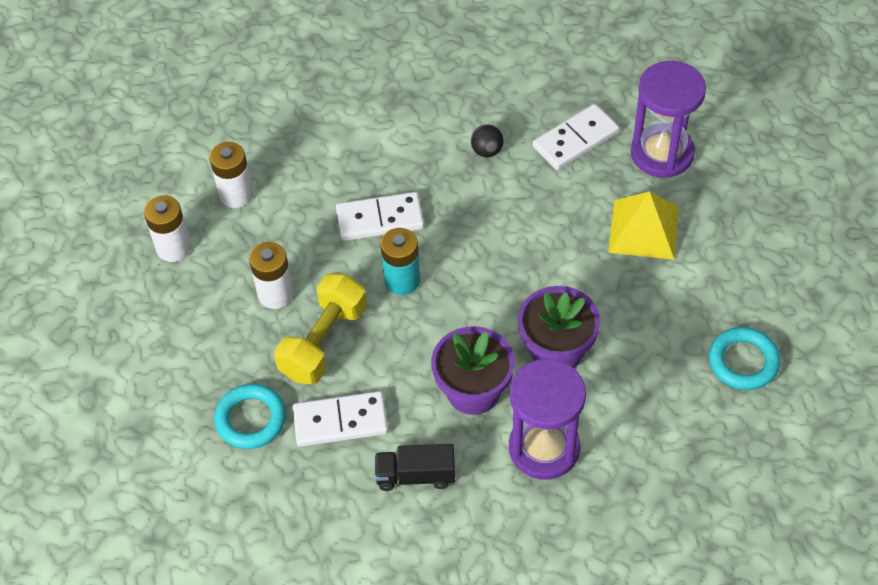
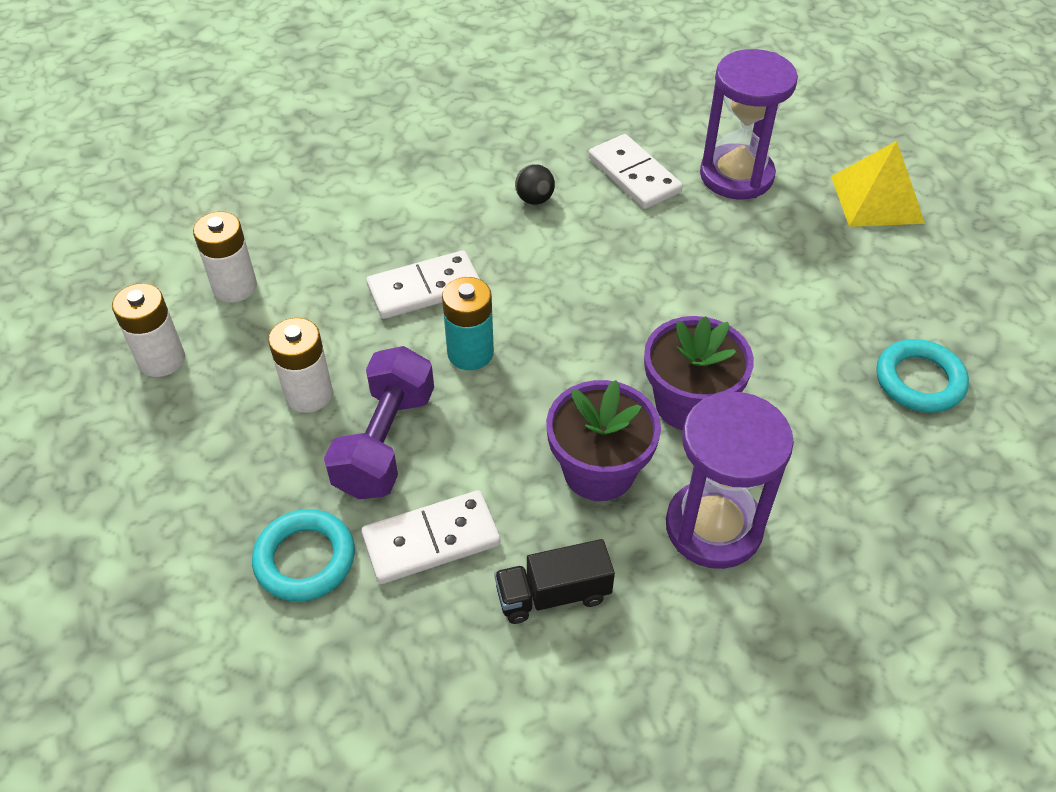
camera: 15 degrees left, 5 degrees down
(323, 342) = (385, 442): yellow dumbbell -> purple dumbbell
(576, 140) = (634, 175): white domino -> white domino turned 75 degrees counterclockwise
(643, 229) = (745, 254): yellow pyramid -> yellow pyramid (876, 199)

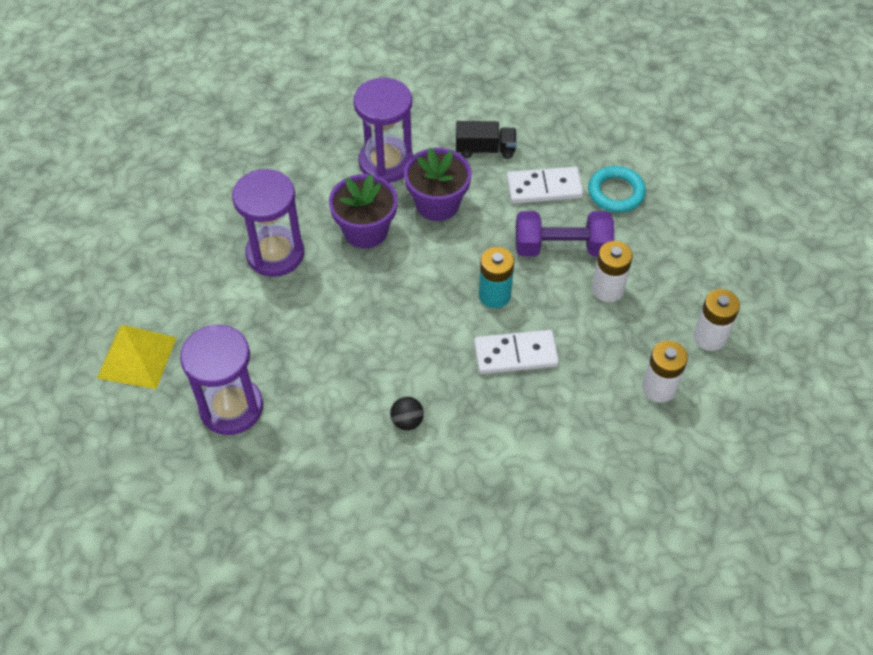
camera: 165 degrees left, 5 degrees up
(385, 442) = (562, 247): purple dumbbell -> purple dumbbell turned 60 degrees clockwise
(634, 175) = (315, 428): white domino -> none
(797, 345) = (275, 254): none -> purple hourglass
(919, 381) = (215, 214): turquoise ring -> none

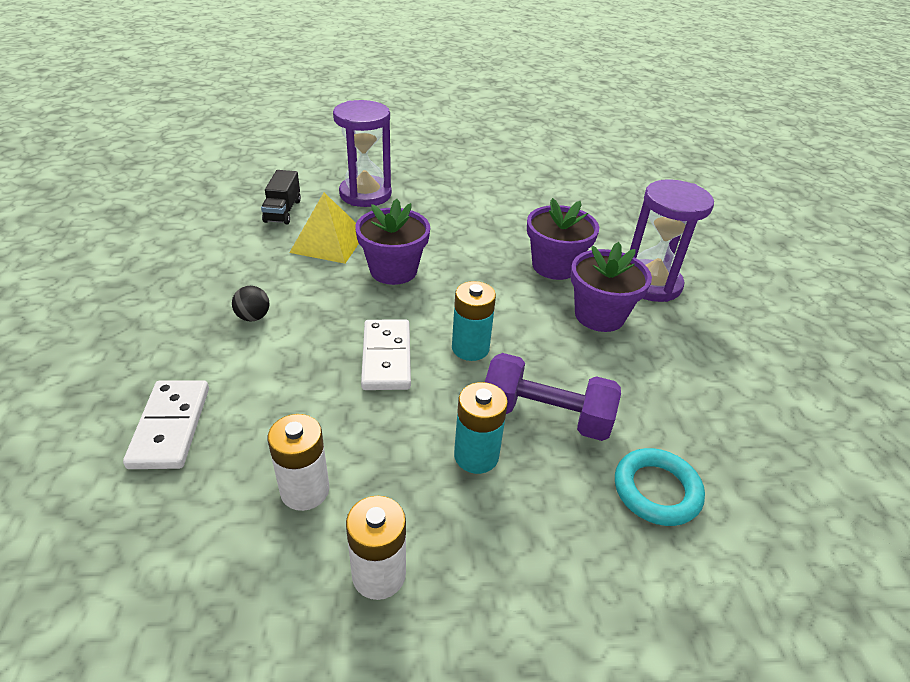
camera: 90 degrees right, 15 degrees down
(137, 357) = (420, 160): yellow pyramid -> yellow pyramid (328, 242)
(275, 254) = (522, 217): purple hourglass -> none
(387, 362) = (393, 270): none -> purple flower pot
(407, 421) = (324, 278): black ball -> black ball (253, 317)
(485, 149) = (696, 360): black truck -> black truck (283, 211)
(544, 188) = (646, 409): white domino -> white domino (170, 426)
(562, 247) = (545, 416): purple dumbbell -> purple dumbbell turned 75 degrees counterclockwise
(608, 289) = (476, 456): white battery -> turquoise battery

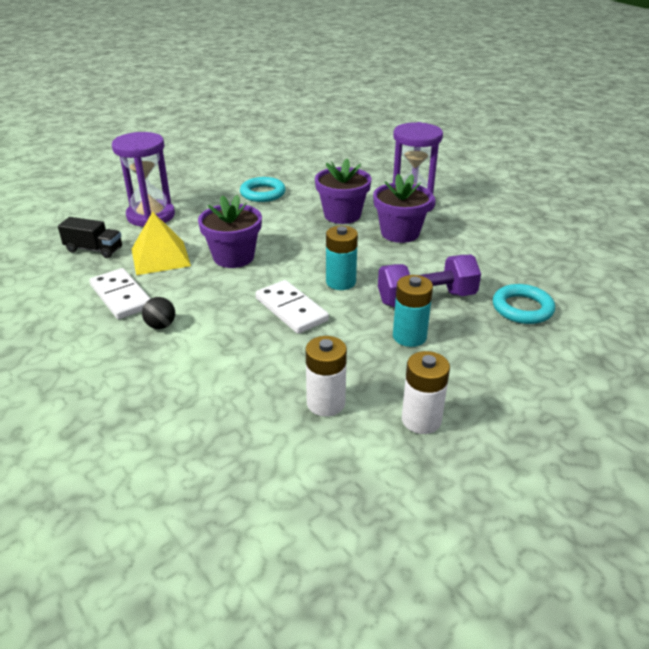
camera: 30 degrees left, 5 degrees down
(170, 426) = (183, 415): white domino -> white domino (121, 296)
(283, 211) = (94, 250): black truck -> black truck turned 45 degrees counterclockwise
(495, 208) = (263, 193): none -> turquoise ring

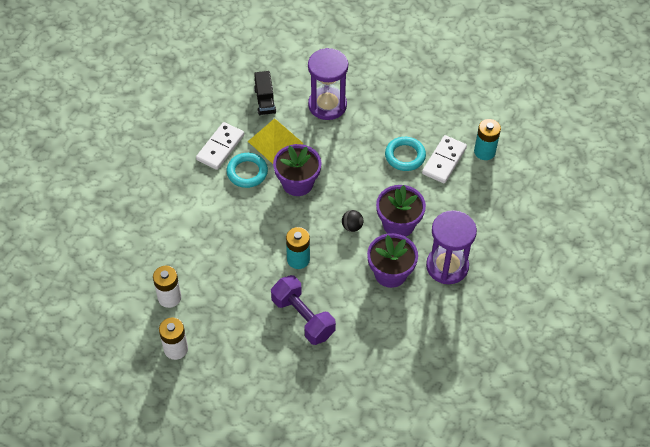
camera: 65 degrees right, 20 degrees up
(161, 326) = (201, 184): black ball -> black ball (352, 226)
(291, 309) = (251, 244): white domino -> white domino (444, 161)
(409, 336) = (253, 320): turquoise battery -> turquoise battery (484, 152)
(522, 308) = (320, 380): turquoise ring -> turquoise ring (247, 172)

